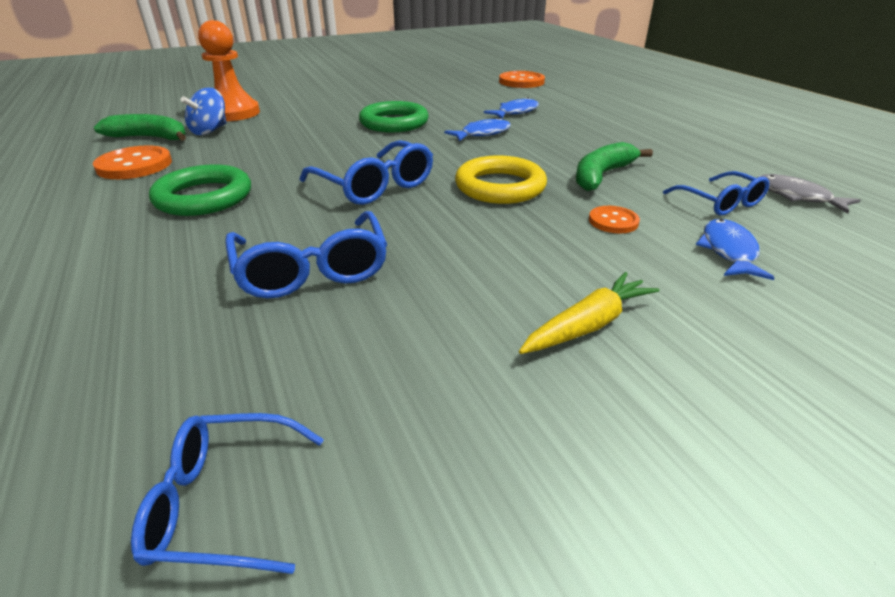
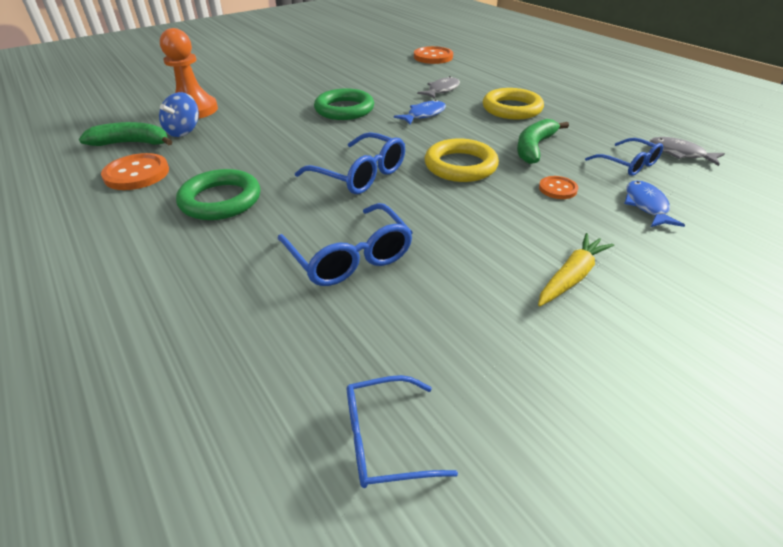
camera: 10 degrees left, 5 degrees up
(515, 112) = (441, 90): blue fish -> grey fish
(591, 135) = (512, 109): none -> yellow ring

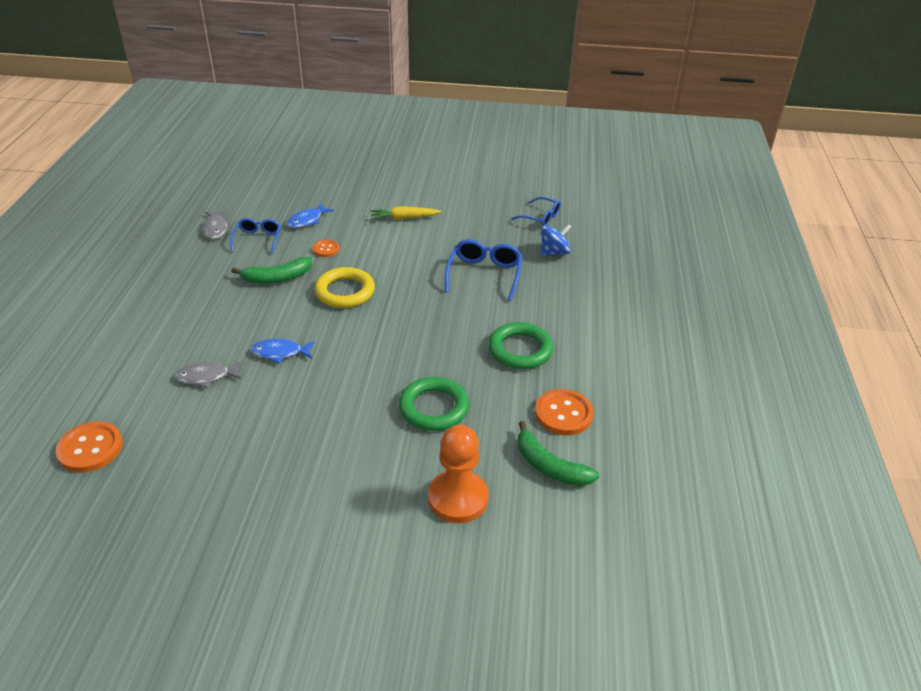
camera: 140 degrees left, 0 degrees up
(184, 131) = (493, 458): blue spinning top -> blue spinning top (554, 252)
(344, 109) = (326, 402): green ring -> green ring (434, 408)
(360, 175) = (413, 320): blue glasses -> none
(512, 109) = (210, 318): yellow ring -> none

